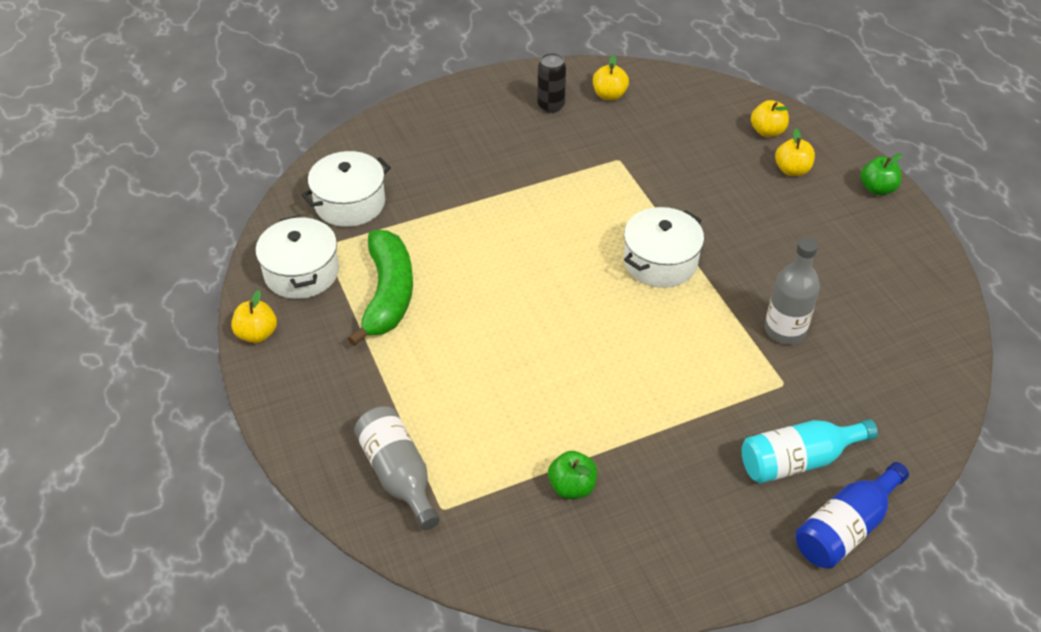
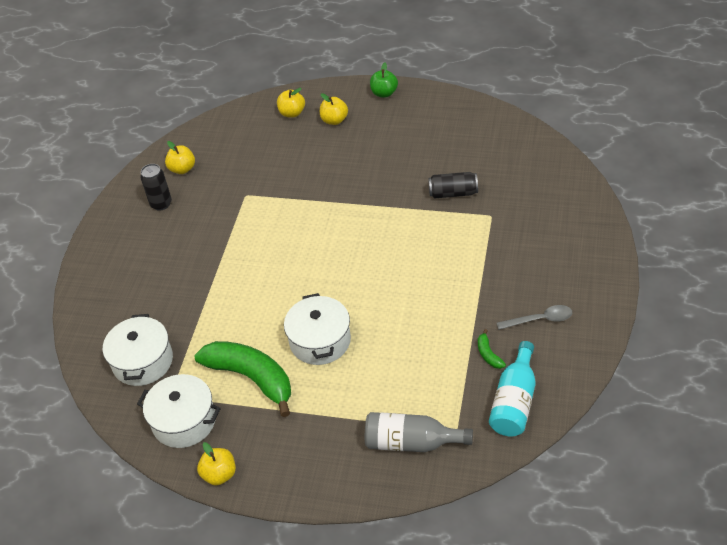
camera: 50 degrees left, 0 degrees up
(572, 487) = (488, 354): green apple -> green banana
(660, 261) = (351, 221): white pot -> white pot (320, 341)
(664, 514) = (540, 320): none -> grey spoon
(785, 330) = (453, 193): grey bottle -> black can
(798, 460) = (547, 239): turquoise bottle -> turquoise bottle (514, 401)
(845, 528) = (605, 244): blue bottle -> none

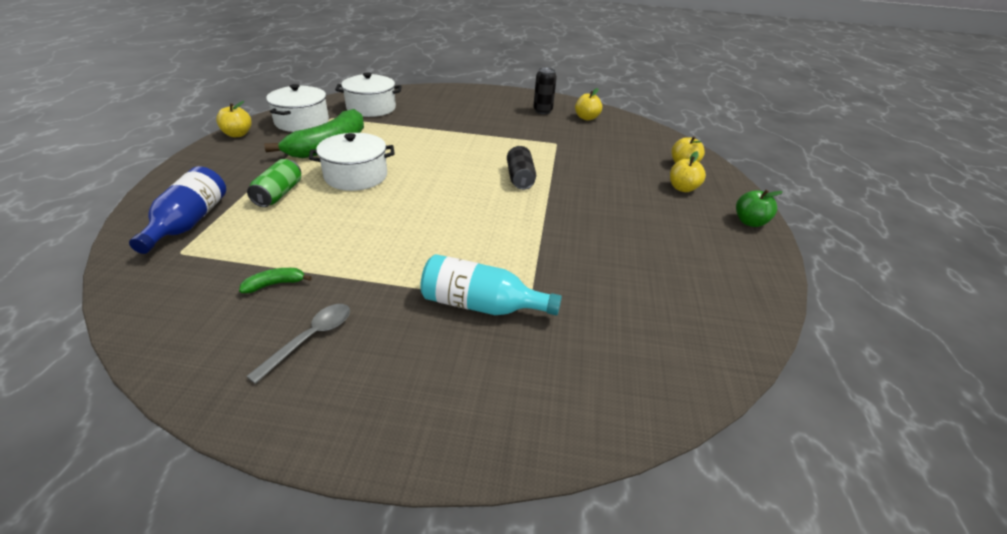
camera: 80 degrees right, 10 degrees down
(358, 392) = (279, 194): none -> green can
(411, 442) = (189, 222): grey bottle -> blue bottle
(453, 193) = (571, 270): black can -> black can (520, 178)
(514, 401) = (184, 302): turquoise bottle -> turquoise bottle (481, 305)
(540, 320) = (310, 339): grey spoon -> grey spoon turned 135 degrees counterclockwise

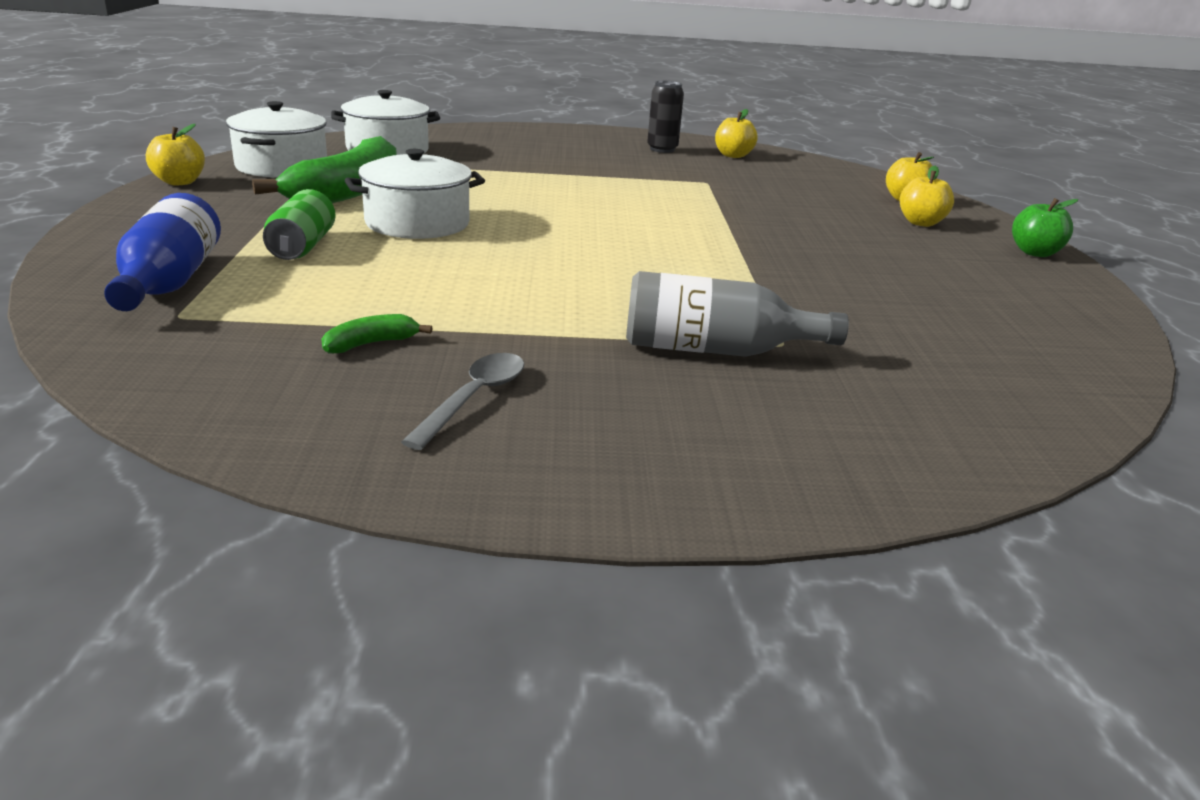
camera: 10 degrees left, 10 degrees down
(481, 305) = (714, 350): turquoise bottle -> grey bottle
(520, 178) = (678, 219): black can -> none

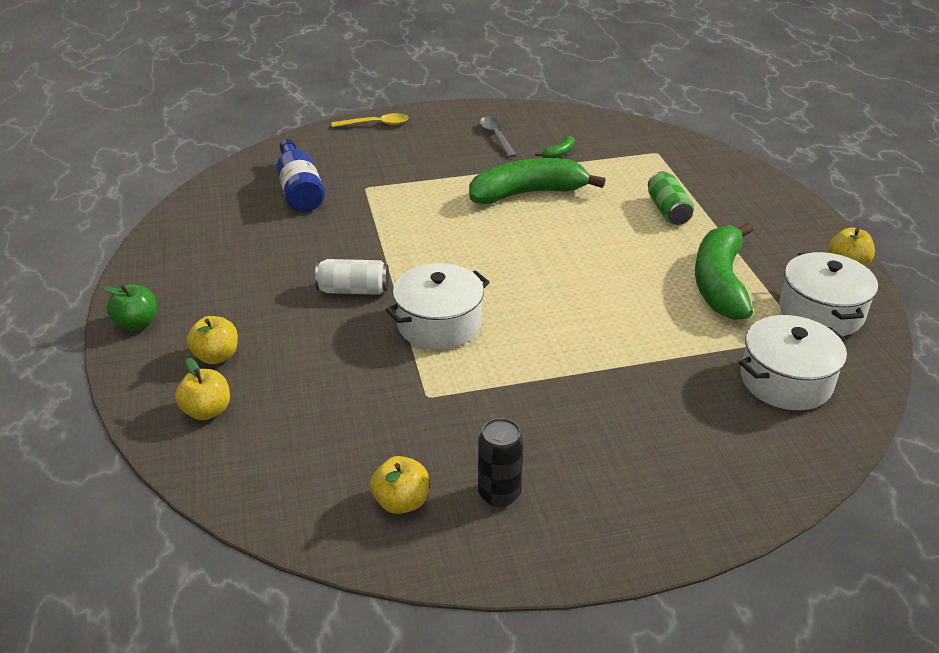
camera: 170 degrees right, 10 degrees up
(169, 282) = (692, 170): blue bottle -> blue bottle (299, 190)
(417, 223) = (628, 251): white pot -> white pot (439, 324)
(474, 399) = (496, 137): grey spoon -> grey spoon turned 150 degrees clockwise
(494, 294) = (528, 193): none -> green banana
(714, 350) = (400, 177): grey bottle -> none
(772, 485) = (376, 124): none -> yellow spoon
(784, 242) = (353, 290): none -> white can

